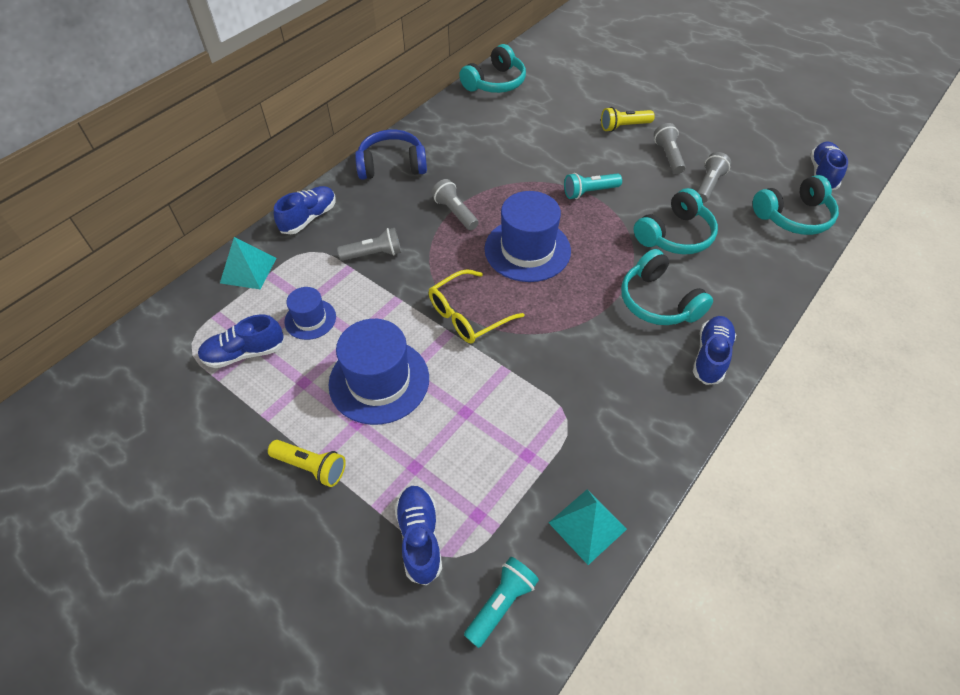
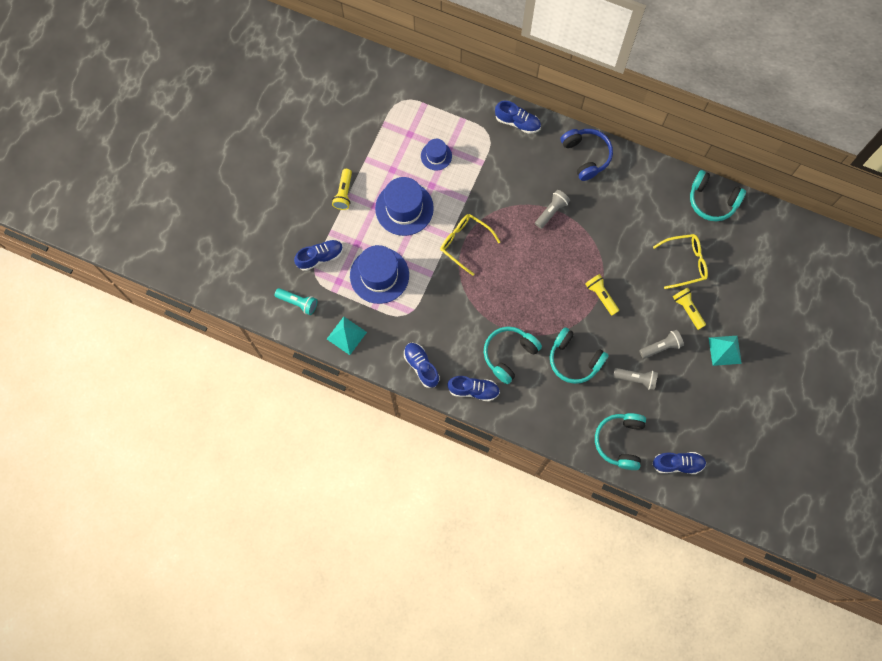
camera: 75 degrees right, 20 degrees up
(244, 353) = (403, 131): blue shoe -> blue shoe (421, 366)
(248, 270) = (462, 106): turquoise pyramid -> turquoise pyramid (724, 350)
(373, 254) = (498, 173): grey flashlight -> none
(527, 250) = (530, 266): blue hat -> blue hat (379, 275)
(564, 117) = (685, 262): none -> yellow glasses
(589, 192) = (601, 296): turquoise flashlight -> yellow flashlight
(793, 216) = (620, 441): turquoise headphones -> turquoise headphones turned 45 degrees clockwise

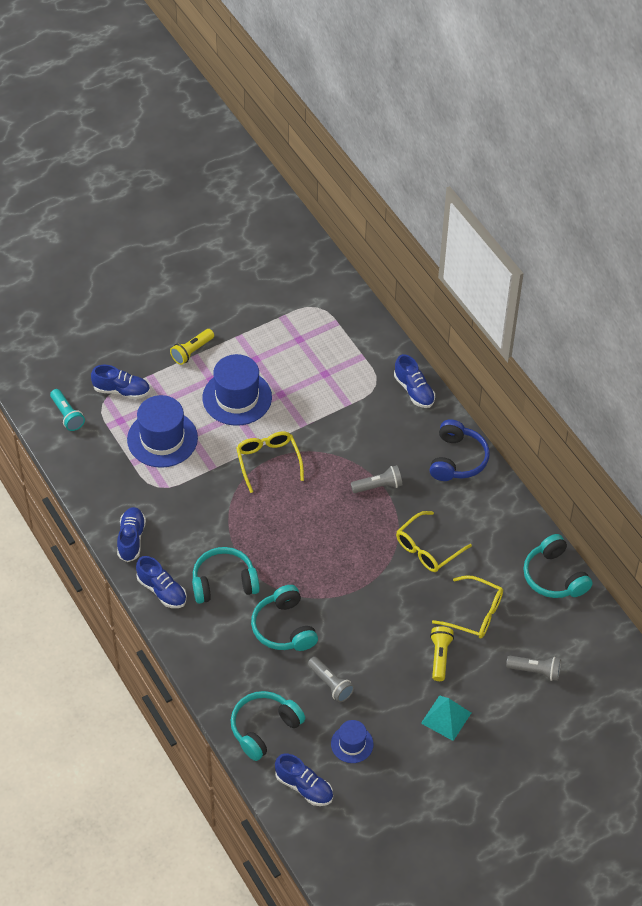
camera: 35 degrees right, 20 degrees down
(346, 335) = (86, 469): turquoise pyramid -> none
(436, 156) = (308, 372): blue hat -> blue hat (352, 744)
(601, 296) = (361, 589): yellow flashlight -> none
(619, 236) = (427, 549): none -> yellow glasses
(661, 347) = (382, 672): grey flashlight -> grey flashlight (535, 671)

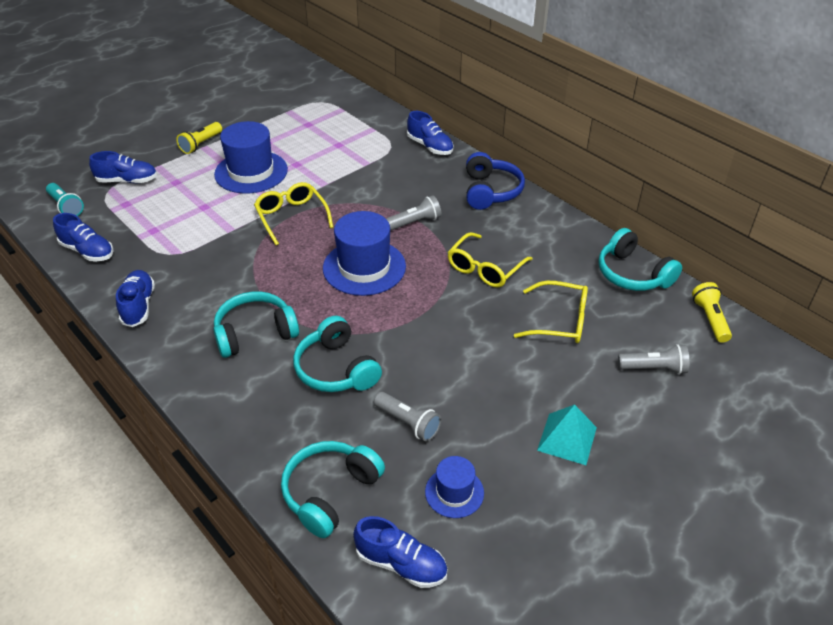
camera: 10 degrees left, 10 degrees down
(162, 439) = (173, 213): blue hat -> blue hat (364, 267)
(162, 590) = (178, 352): blue shoe -> blue shoe (88, 251)
(440, 657) = (535, 371): yellow flashlight -> yellow flashlight (710, 319)

